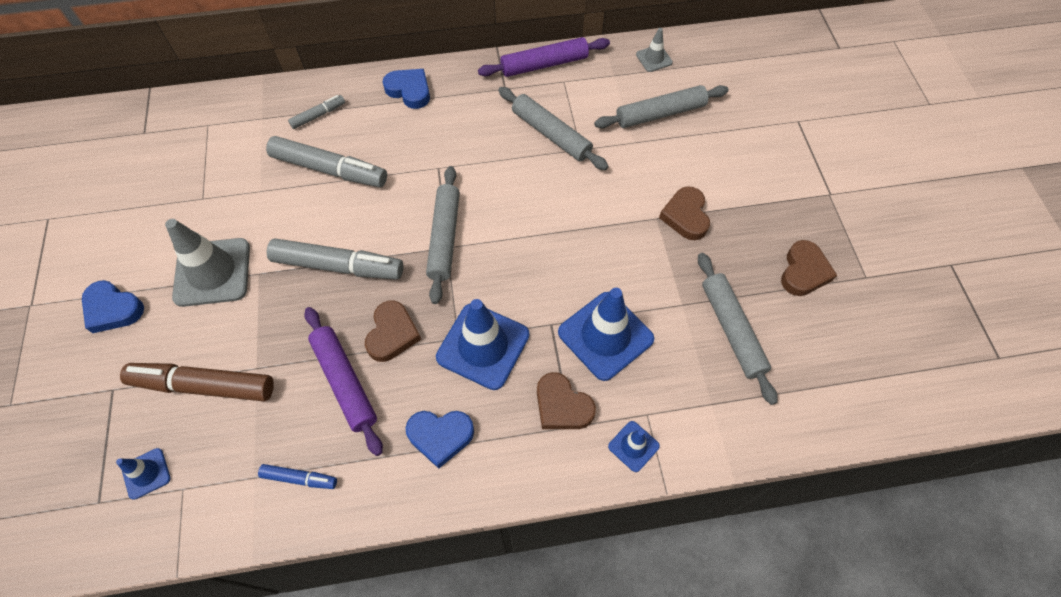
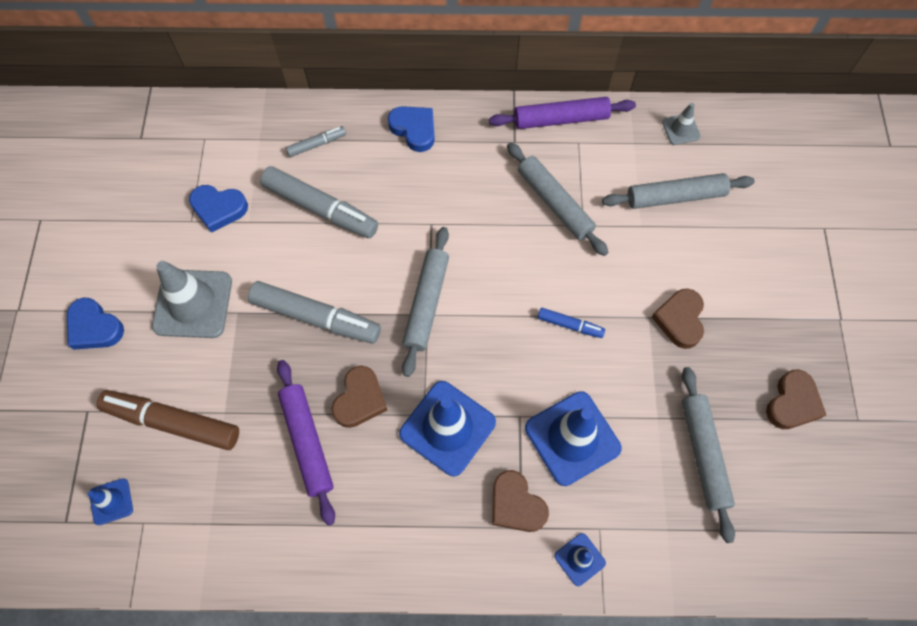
camera: 10 degrees right, 5 degrees up
(299, 478) = (252, 532): blue marker -> blue marker (570, 325)
(440, 436) = (392, 515): blue heart -> blue heart (219, 209)

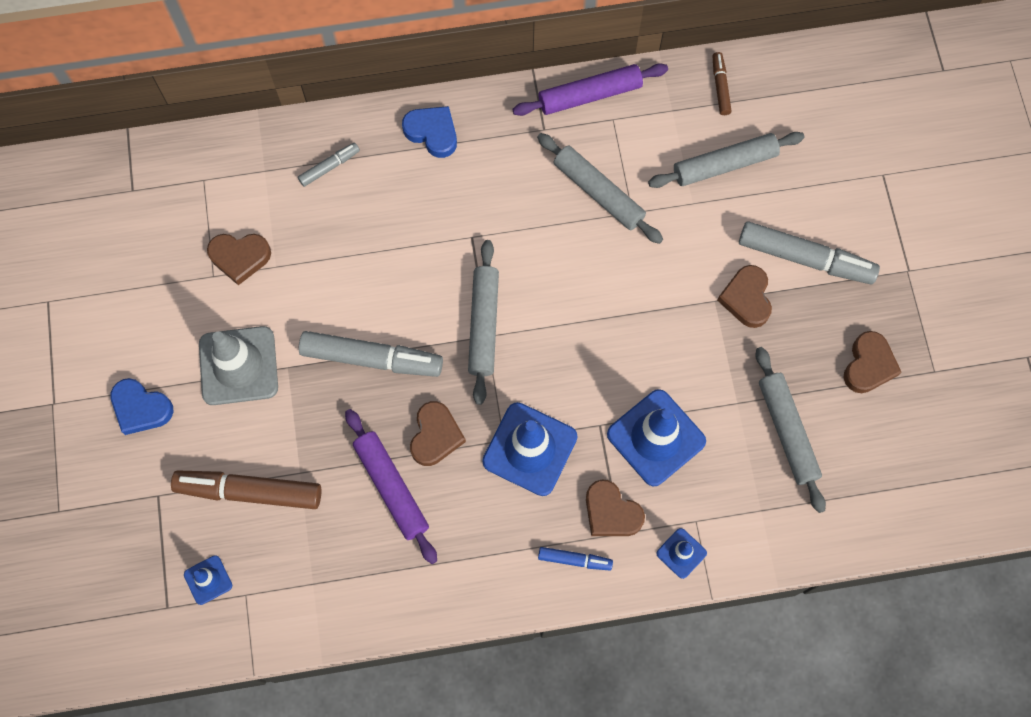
camera: 10 degrees left, 5 degrees up
(219, 209) = (240, 257): blue heart -> brown heart
(321, 208) = (350, 239): grey marker -> grey marker (805, 258)
(570, 325) = (635, 323): blue marker -> blue marker (575, 560)
(681, 129) = (720, 86): grey traffic cone -> brown marker

